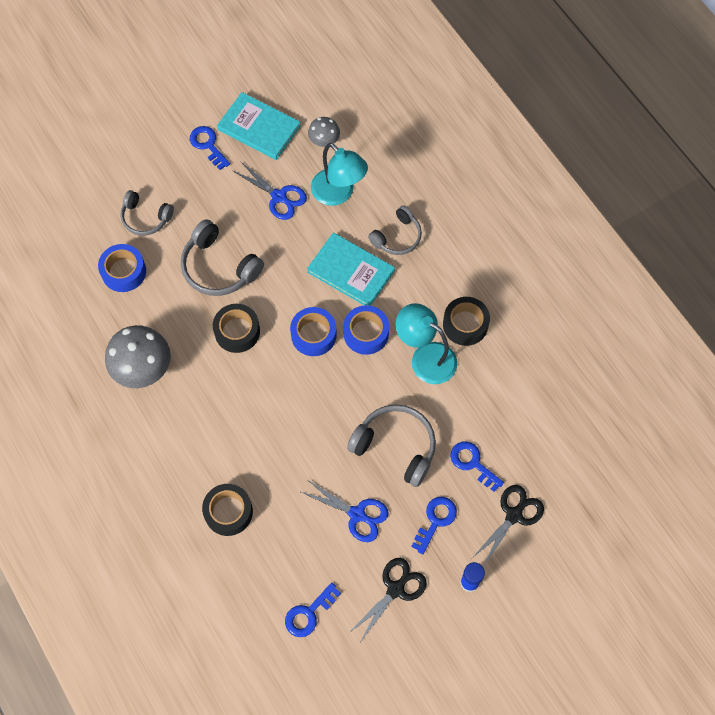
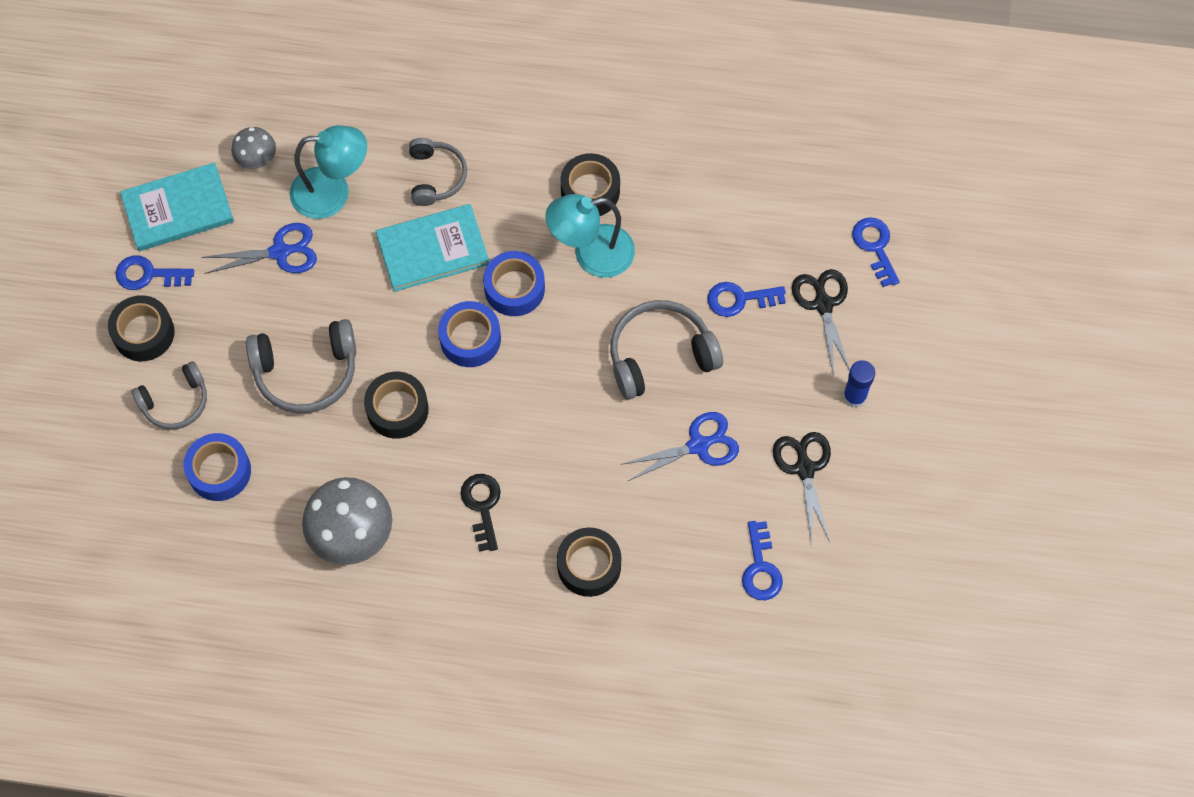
camera: 50 degrees left, 0 degrees up
(172, 170) = (144, 333): none -> black tape
(216, 424) = (482, 506): none -> black key
(435, 520) = (767, 378): blue key -> blue key (875, 247)

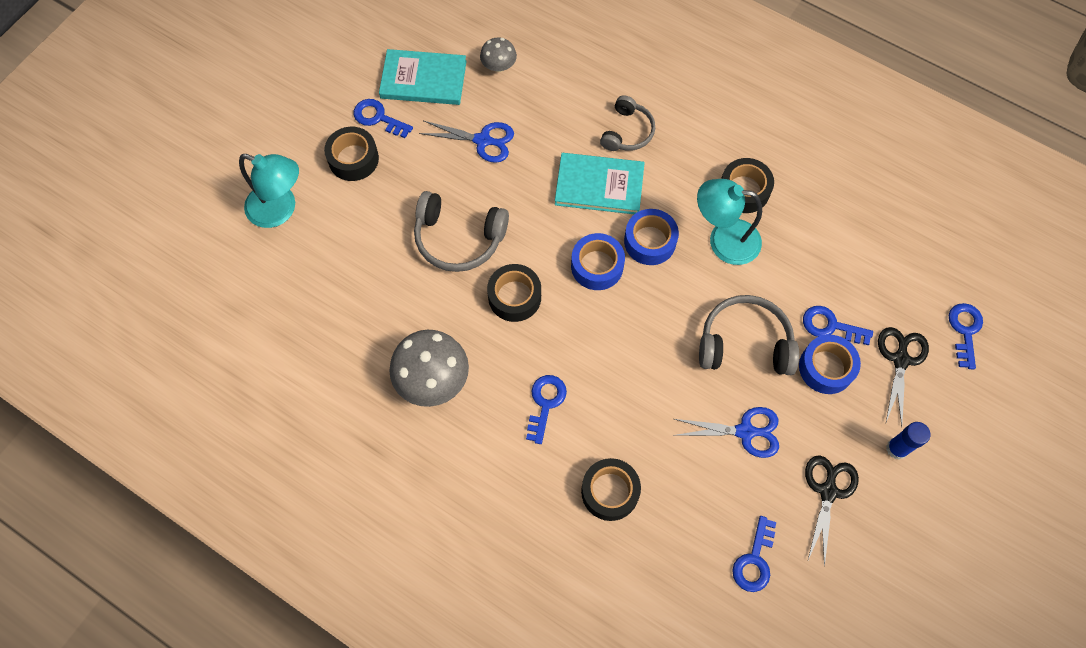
camera: 25 degrees right, 0 degrees up
(175, 402) = (350, 220): grey headphones -> none
(219, 471) = (357, 286): blue tape -> blue tape (826, 368)
(333, 193) = (543, 113): turquoise lamp -> turquoise lamp (280, 210)
(482, 506) = (545, 403): black key -> blue key

